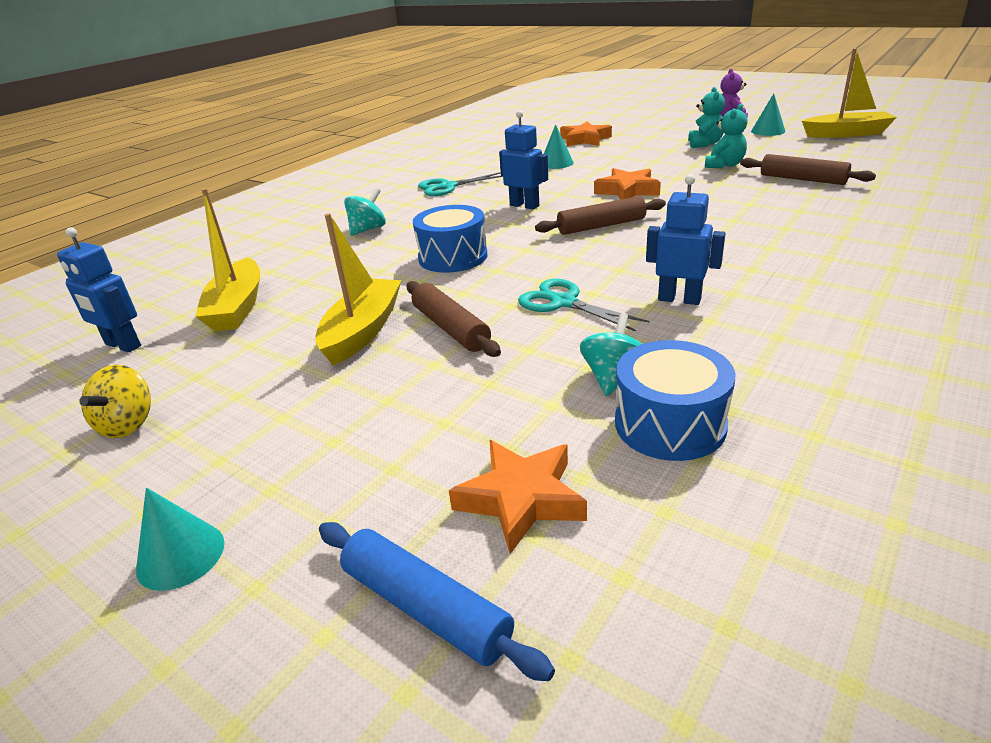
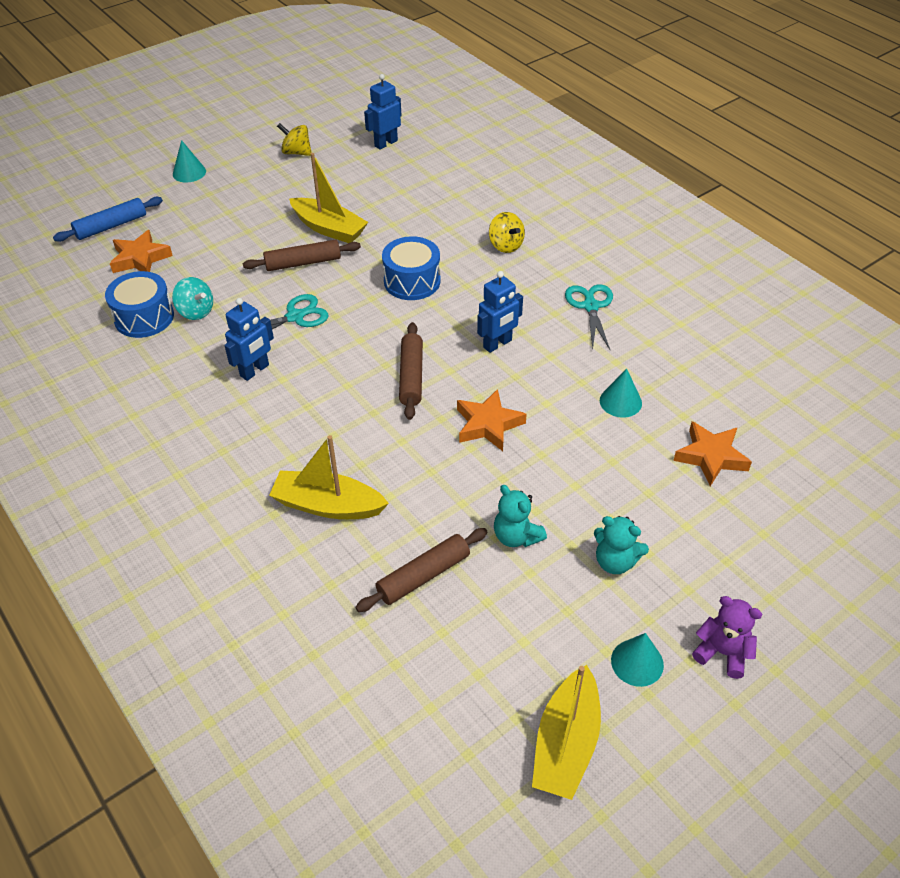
camera: 105 degrees right, 15 degrees up
(237, 307) = (404, 182): yellow boat -> yellow boat (328, 505)
(368, 229) = (505, 245): turquoise spinning top -> yellow spinning top

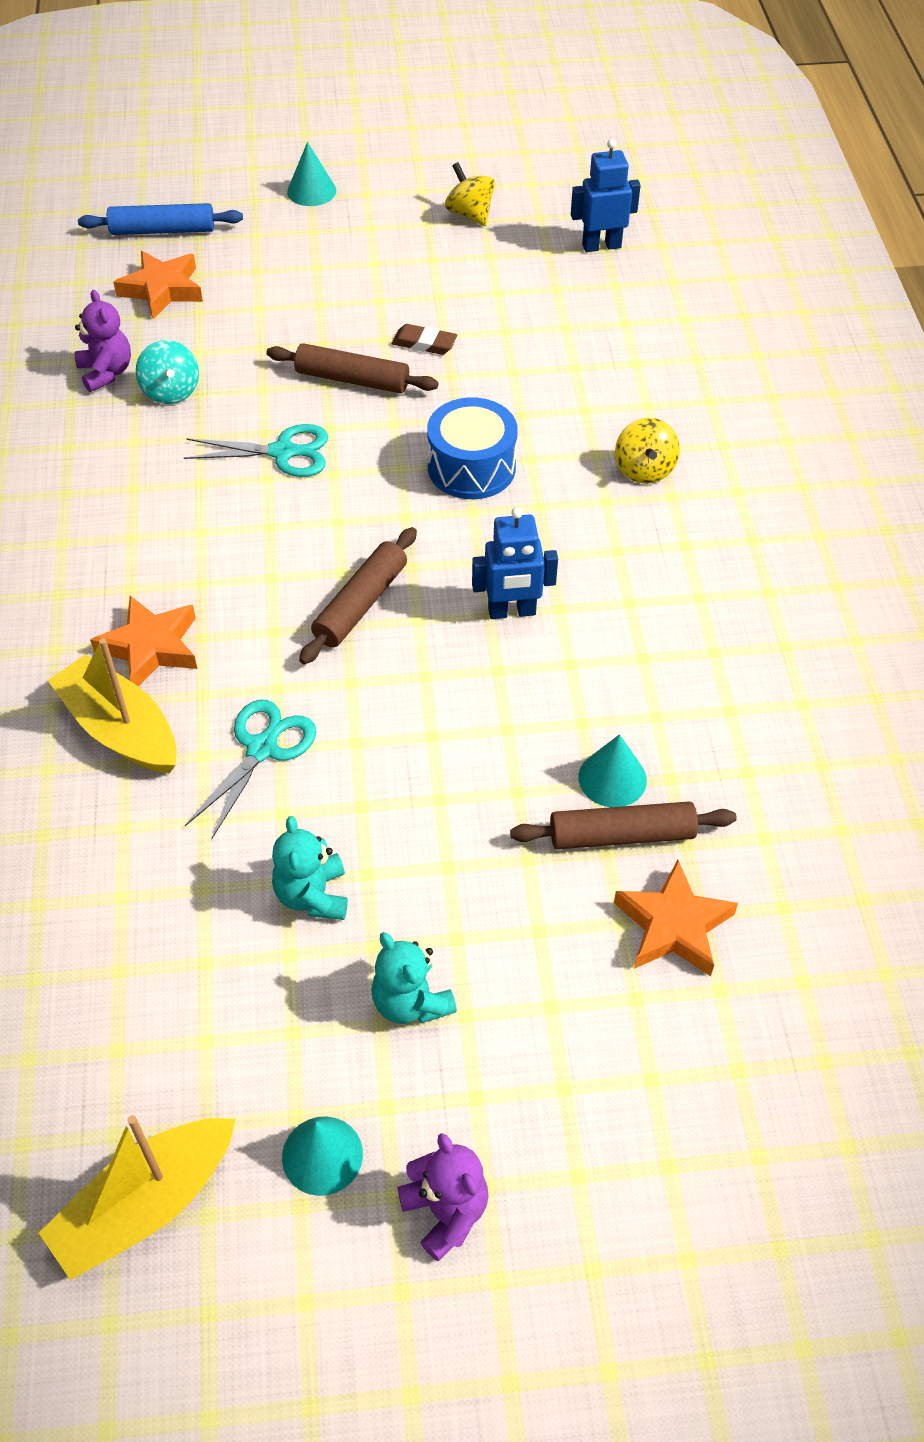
camera: 30 degrees right, 5 degrees up
(144, 317) = (106, 372): blue drum -> purple teddy bear
(255, 370) = (177, 504): blue robot -> none
(329, 228) = (424, 344): yellow boat -> brown eraser
(423, 576) = (157, 884): brown rolling pin -> brown rolling pin (621, 835)
(488, 424) = (404, 721): orange star -> orange star (150, 647)
(590, 306) = (689, 616): turquoise scissors -> turquoise scissors (262, 749)

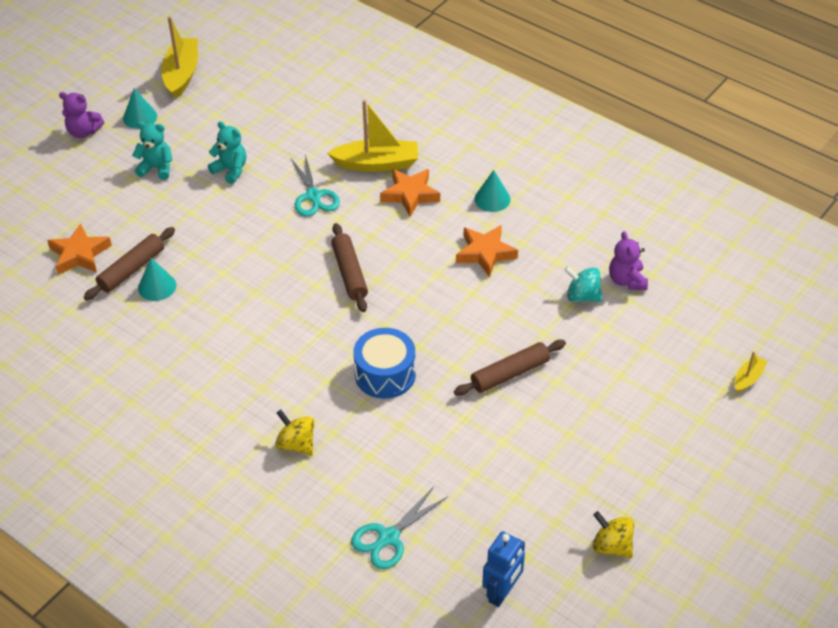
camera: 135 degrees right, 5 degrees down
(106, 372) = (627, 280): purple teddy bear -> purple teddy bear turned 60 degrees clockwise
(162, 230) = (748, 378): blue rolling pin -> yellow boat
(162, 290) = (682, 344): orange star -> orange star (485, 253)
(282, 452) = (484, 310): turquoise scissors -> turquoise scissors (389, 537)
(311, 191) = (723, 479): turquoise cone -> turquoise cone (492, 199)
(424, 344) = (505, 426): brown eraser -> none
(470, 214) = (612, 546): yellow spinning top -> yellow spinning top turned 150 degrees counterclockwise
(512, 611) = (278, 320): blue robot -> none

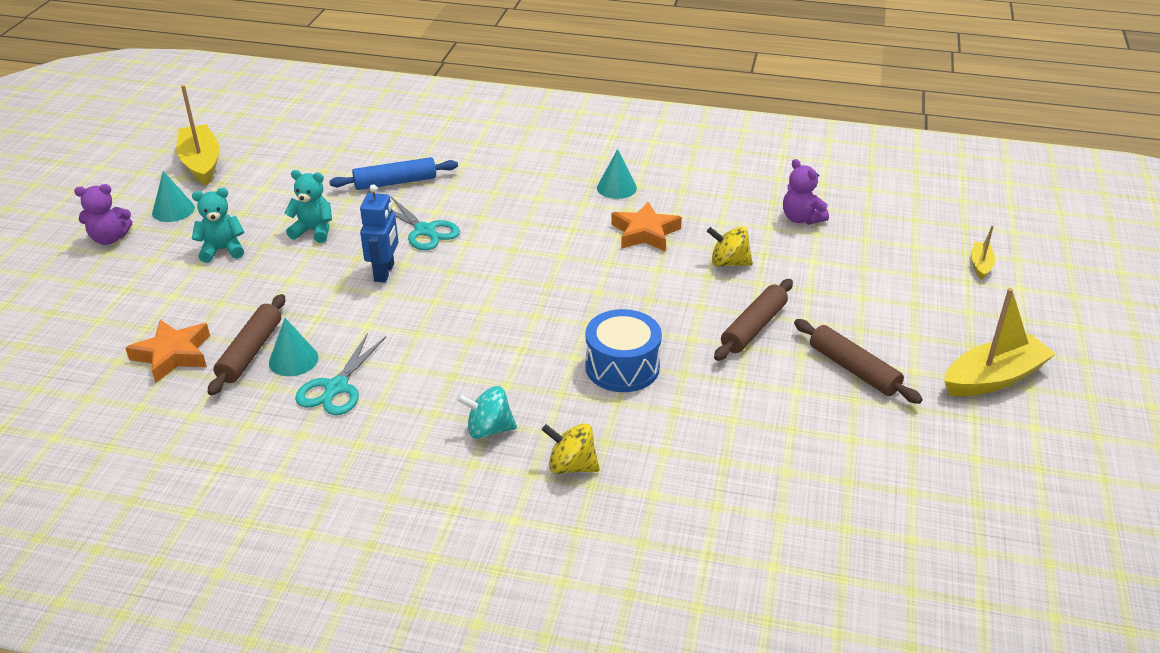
camera: 25 degrees left, 10 degrees down
(318, 139) = (395, 182): none -> blue rolling pin
(349, 273) = (514, 287): brown rolling pin -> brown rolling pin (853, 369)
(377, 163) = (474, 188): yellow boat -> yellow boat (993, 378)
(389, 537) = (749, 526): turquoise scissors -> turquoise scissors (336, 387)
(410, 195) = (529, 204): orange star -> none
(502, 592) = (916, 537): blue robot -> blue robot (384, 272)
(582, 296) = (770, 242): turquoise spinning top -> turquoise spinning top (489, 430)
(612, 546) = (987, 451): yellow spinning top -> yellow spinning top (728, 263)

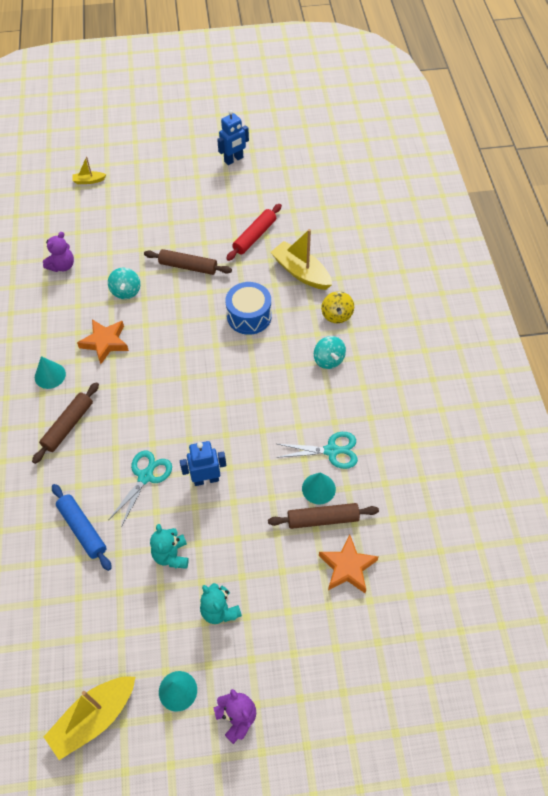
camera: 110 degrees left, 20 degrees up
(728, 263) = (126, 291): yellow spinning top -> turquoise spinning top
(795, 414) = (254, 236): none -> red rolling pin
(853, 369) = (208, 220): brown rolling pin -> brown rolling pin (68, 426)
(993, 378) = (192, 168): yellow boat -> yellow boat (301, 272)
(1012, 436) = (234, 160): none -> blue robot

